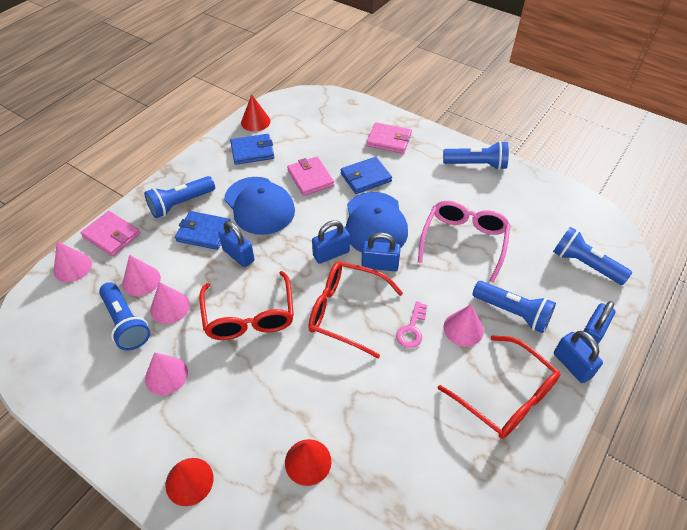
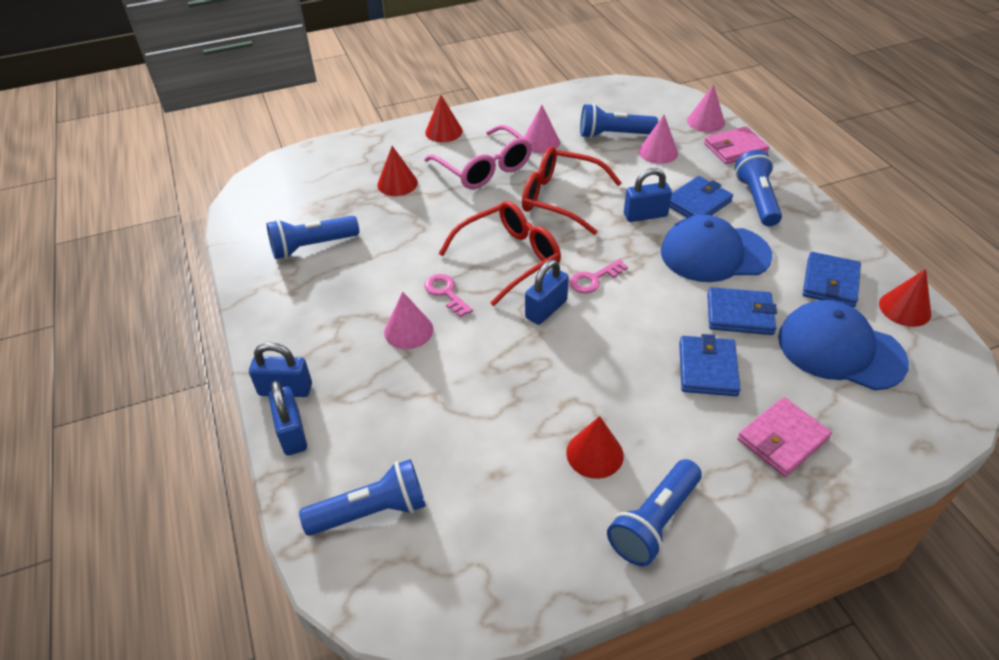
camera: 125 degrees right, 5 degrees down
(170, 307) = (611, 159): pink cone -> none
(310, 178) = (739, 314): pink wallet -> blue wallet
(331, 254) = (594, 279): blue padlock -> pink key
(375, 224) = (612, 336): blue cap -> blue cap (840, 349)
(462, 197) = (594, 454): none -> red cone
(464, 241) = (517, 404): pink glasses -> pink glasses (484, 168)
(506, 396) = (316, 318): red glasses -> none
(512, 312) = (385, 383): blue flashlight -> blue flashlight (312, 246)

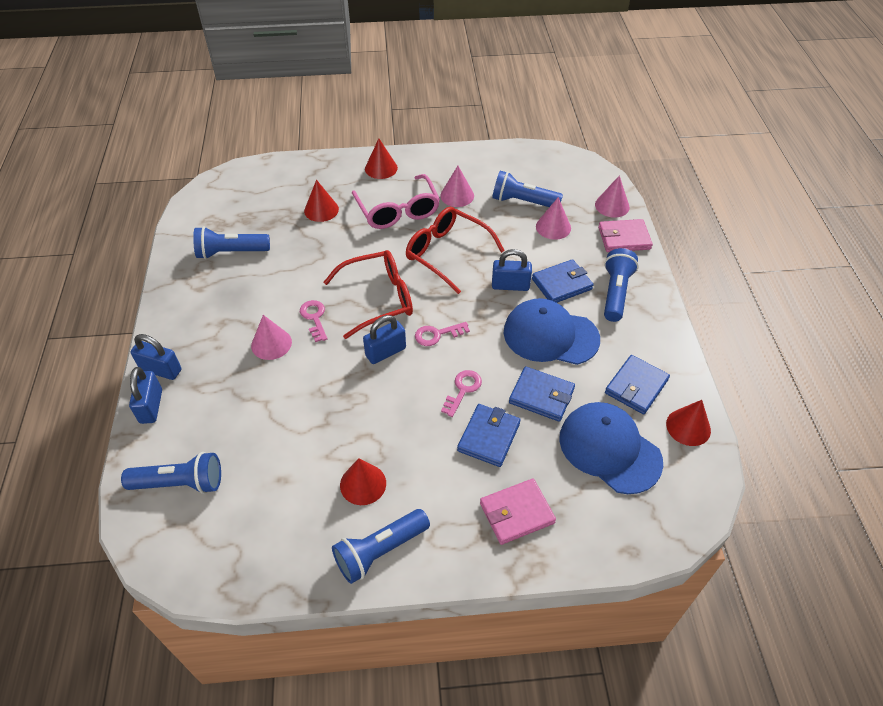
camera: 15 degrees right, 5 degrees up
(652, 328) = (463, 390): none -> pink key

